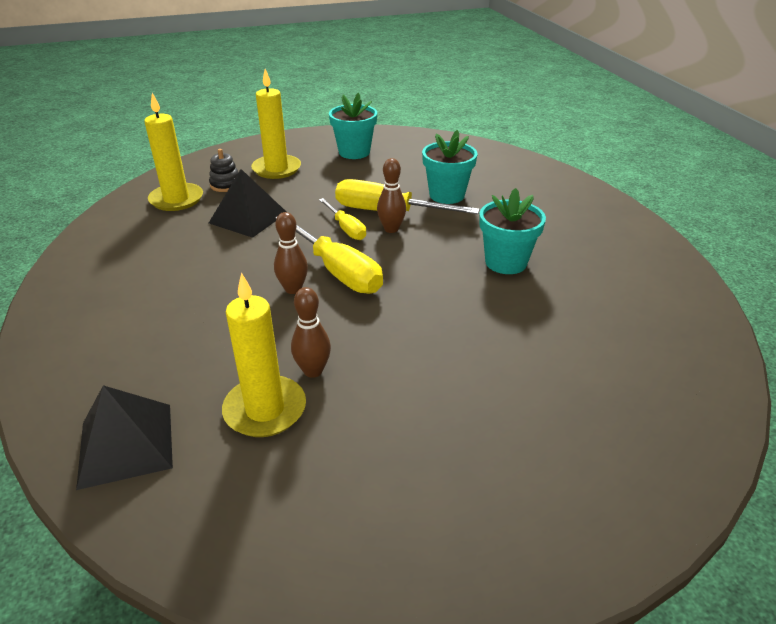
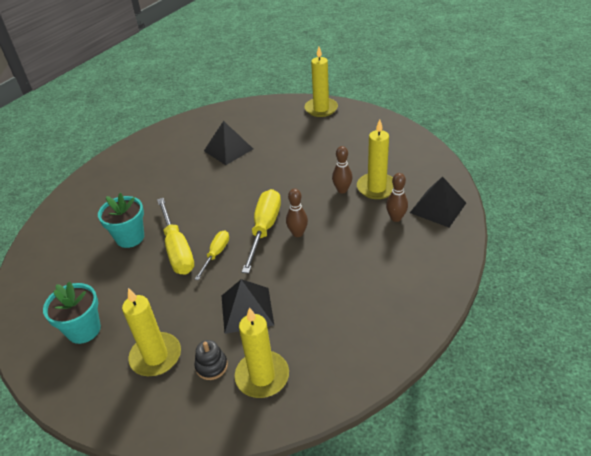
camera: 125 degrees left, 5 degrees up
(391, 229) = (198, 236): brown bowling pin -> brown bowling pin (396, 218)
(506, 262) = (196, 181): turquoise flower pot -> none
(560, 316) = (228, 149): none -> black pyramid
(608, 509) = (321, 109): none -> yellow candle

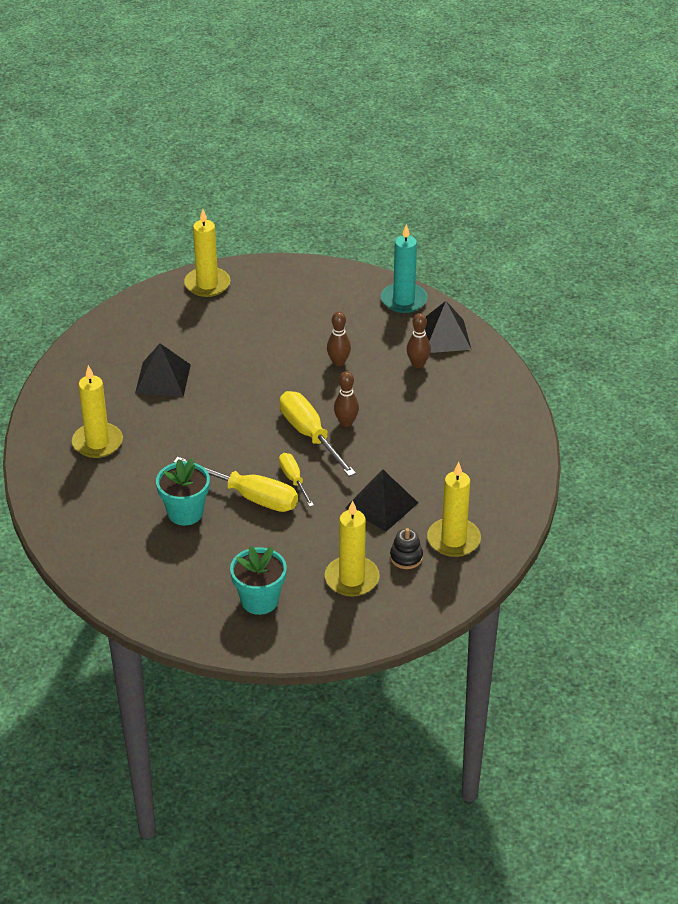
camera: 45 degrees left, 0 degrees up
(376, 188) = (368, 344): yellow candle -> yellow candle (97, 443)
(435, 170) = (404, 300): none -> turquoise candle

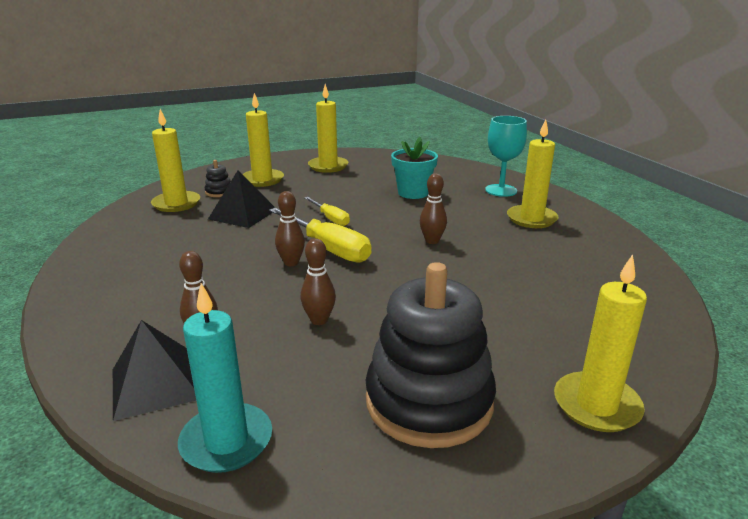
camera: 165 degrees right, 15 degrees down
(84, 499) = (501, 190): none -> turquoise goblet
(162, 378) = (526, 272): black pyramid -> none
(213, 428) = (432, 241): none -> brown bowling pin
(250, 496) = (365, 206): yellow screwdriver -> none
(259, 600) = (328, 166): turquoise flower pot -> yellow candle
(294, 301) = (429, 401): none -> black stacking toy

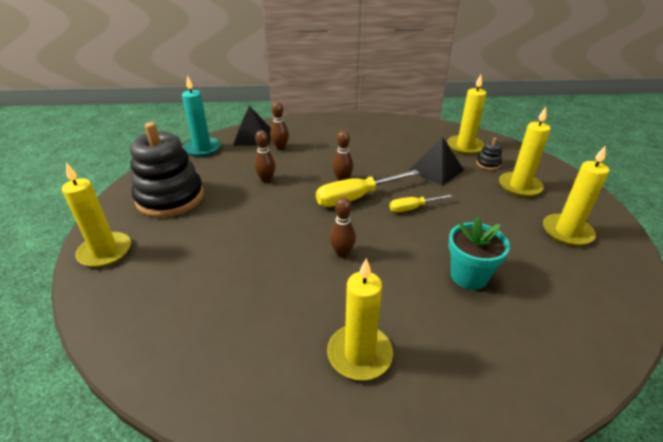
camera: 110 degrees right, 10 degrees up
(501, 190) = (465, 368): turquoise goblet -> none

